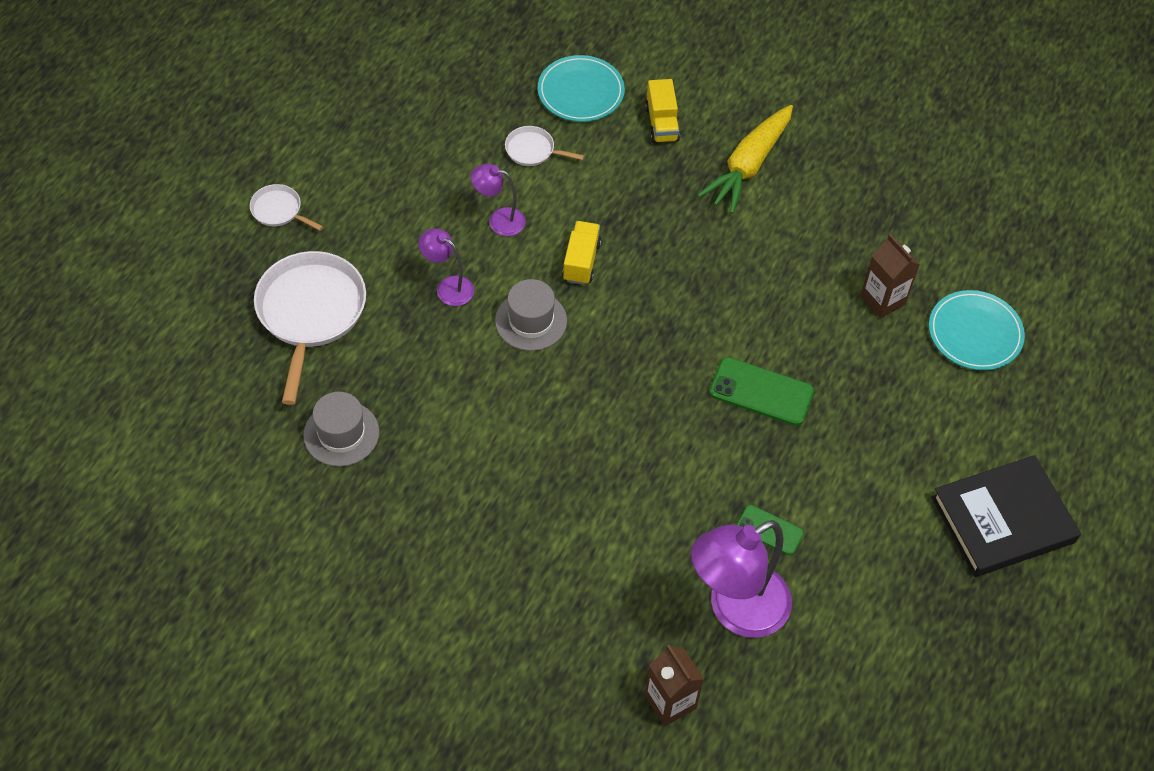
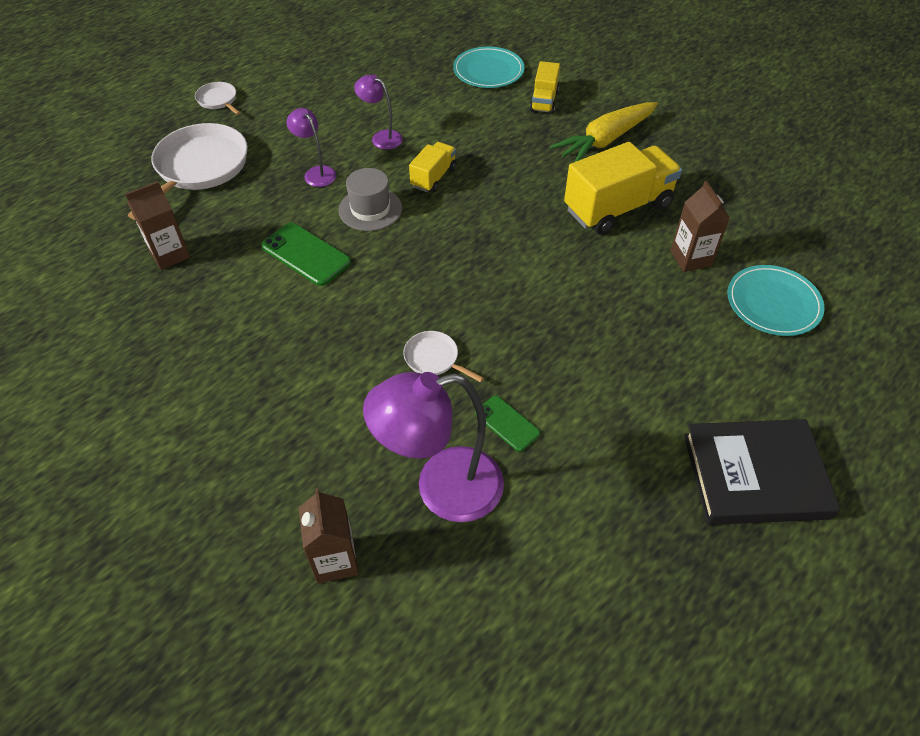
camera: 20 degrees right, 5 degrees down
(341, 433) = (170, 255): grey hat -> brown carton
(533, 150) = (432, 99): white pan -> white pan (434, 359)
(761, 392) = (548, 305): green phone -> green phone (306, 254)
(791, 254) = (617, 208): none -> yellow truck

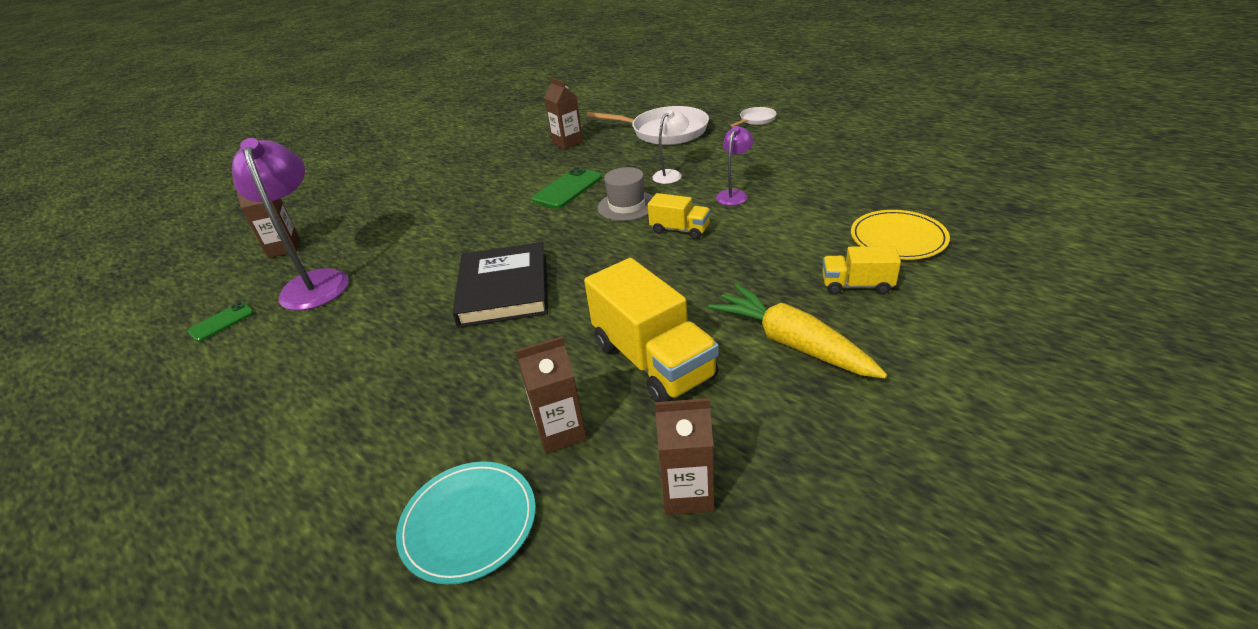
camera: 90 degrees right, 15 degrees down
(316, 173) = (671, 174): purple lamp -> white lamp
(434, 359) = (442, 262): white pan -> none
(488, 71) = (898, 238): turquoise plate -> yellow plate
(507, 423) = (361, 306): green phone -> green phone (221, 322)
(738, 202) = (687, 493): none -> brown carton
(755, 475) = (223, 482): black book -> black book (504, 289)

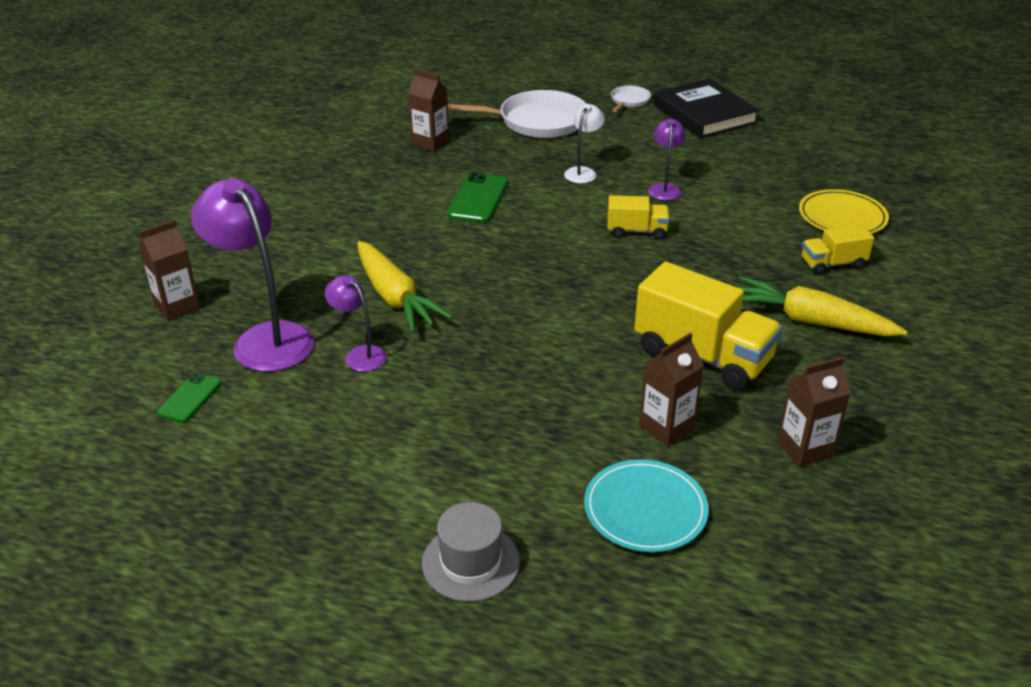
camera: 25 degrees left, 0 degrees up
(366, 307) = (359, 354): none -> purple lamp
(435, 262) = (395, 297): none -> yellow carrot
(504, 289) = (501, 314): black book -> black book (704, 114)
(627, 206) = (561, 211): grey hat -> grey hat (470, 562)

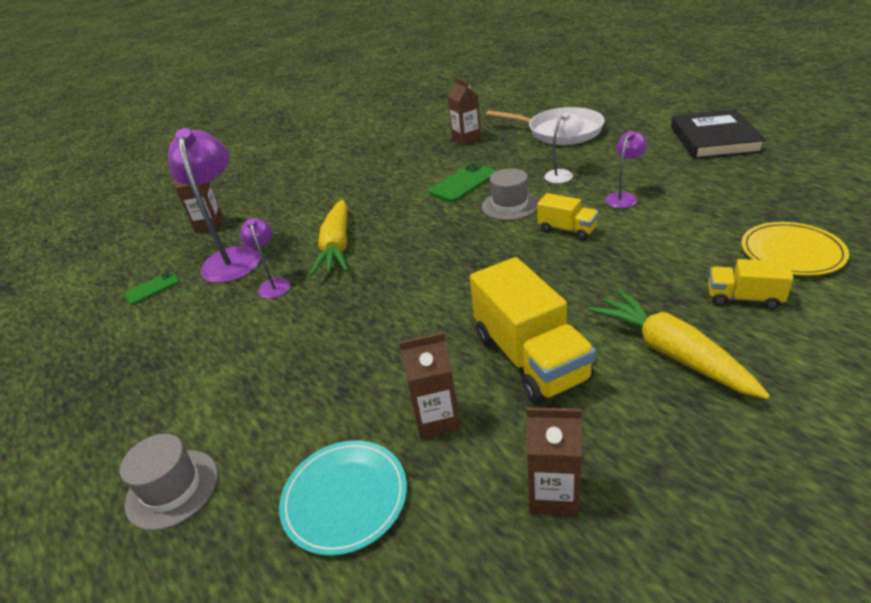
camera: 35 degrees right, 0 degrees up
(555, 215) = (510, 205): none -> grey hat
(629, 101) = (652, 123): white pan -> none

